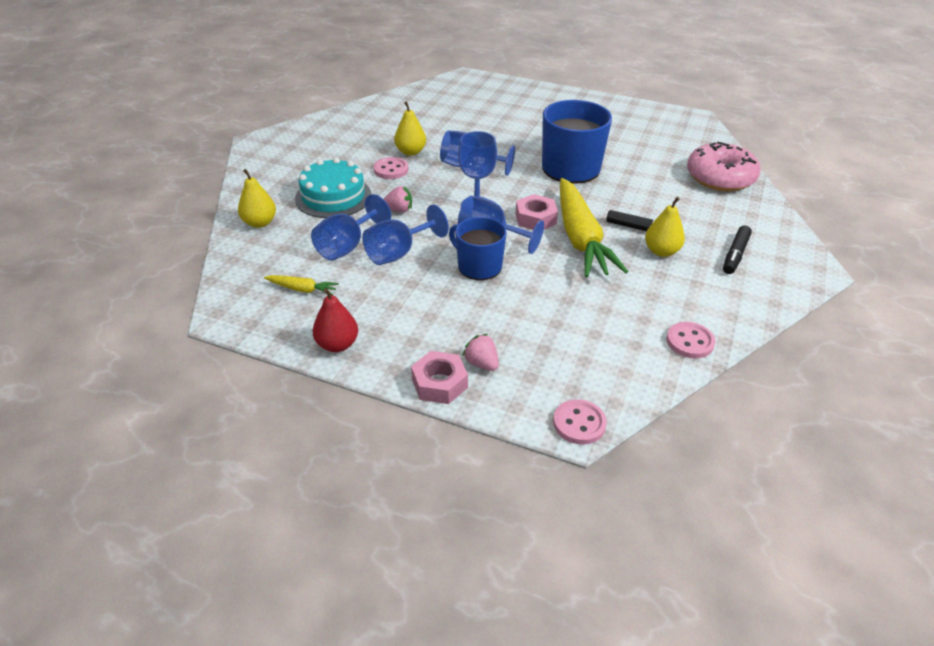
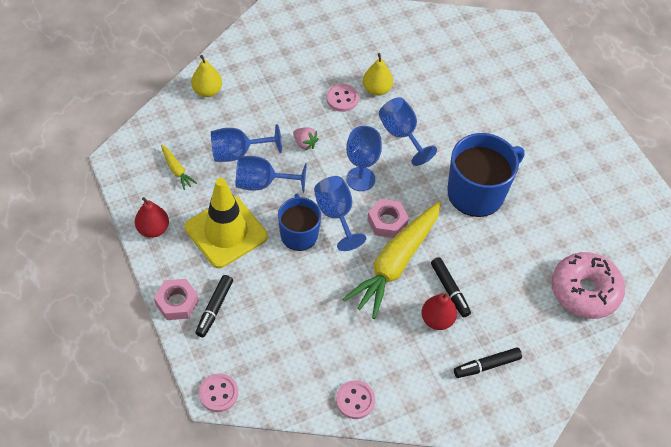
camera: 40 degrees right, 15 degrees up
(333, 197) = (276, 99): turquoise cake -> none
(412, 303) = (226, 232): none -> yellow traffic cone
(481, 363) = (214, 309): pink strawberry -> black marker
(661, 251) = (437, 320): yellow pear -> red pear

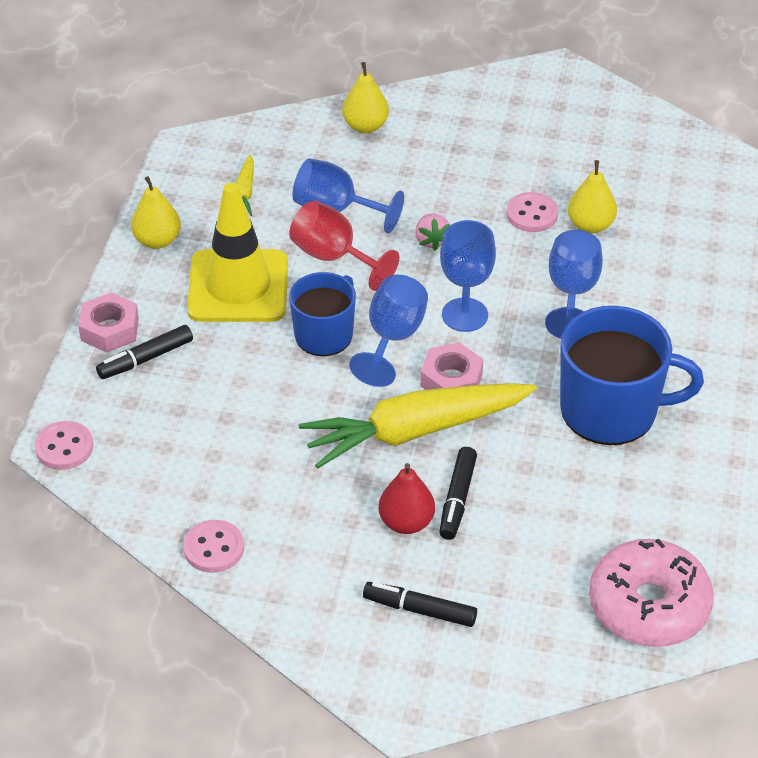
camera: 40 degrees right, 10 degrees down
(153, 229) = (157, 240): red pear -> yellow pear
(262, 183) = (333, 257): blue goblet -> red goblet

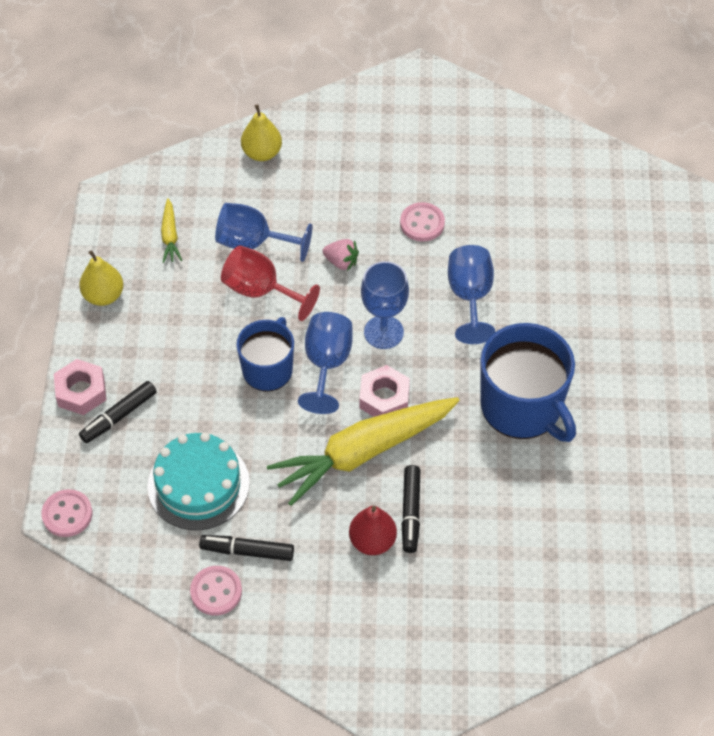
camera: 10 degrees left, 10 degrees up
(219, 438) = (198, 484): none -> turquoise cake
(238, 286) = (184, 332): yellow traffic cone -> none
(419, 610) = (399, 622): black marker -> black marker (247, 551)
(431, 240) = (341, 262): pink strawberry -> pink strawberry turned 45 degrees counterclockwise
(590, 225) = (473, 227): yellow pear -> none
(611, 410) = (522, 407): blue mug -> blue mug turned 60 degrees clockwise
(648, 605) = (584, 587): pink donut -> none

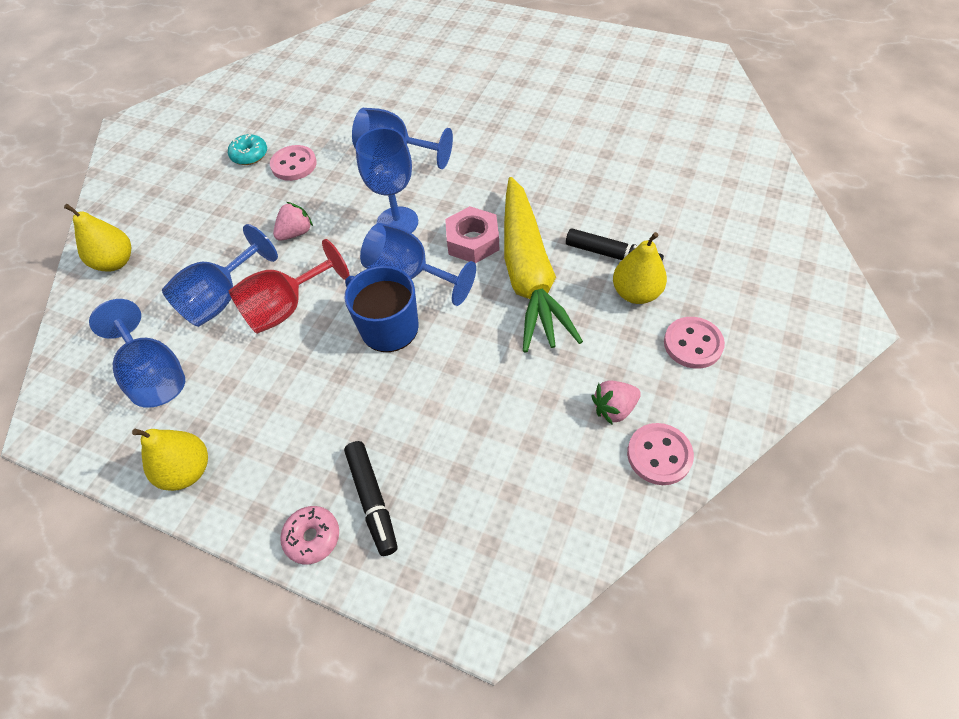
camera: 65 degrees left, 0 degrees up
(67, 514) = (492, 608): pink button -> pink button (693, 344)
(81, 391) = (312, 537): pink nut -> pink donut
(170, 236) = (155, 375): yellow carrot -> blue goblet
(198, 484) = (507, 435): turquoise cake -> none
(247, 551) = (614, 408): black marker -> pink strawberry
(372, 541) = (636, 293): red pear -> yellow pear
(420, 184) = (249, 155): none -> turquoise donut
(522, 407) = (529, 150): blue mug -> none

